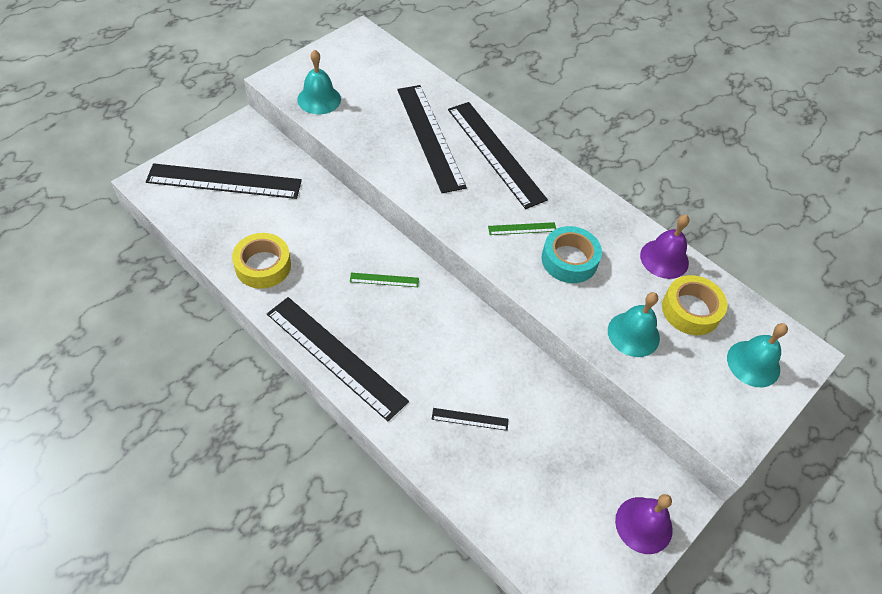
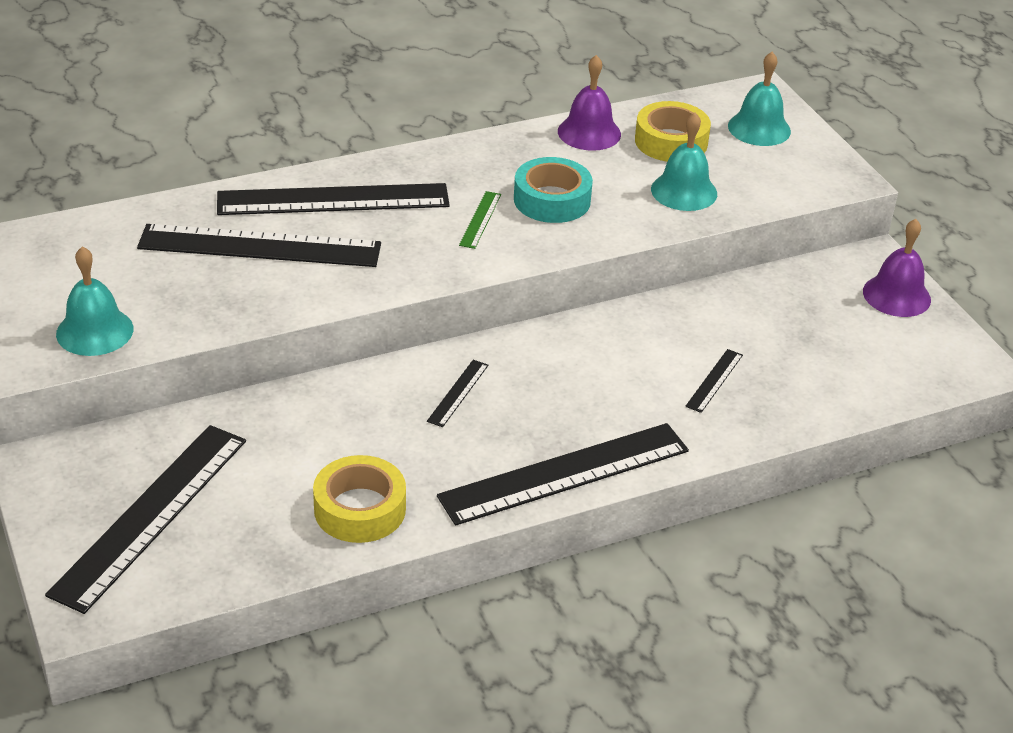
camera: 65 degrees left, 15 degrees down
(384, 280) = (458, 393): green ruler -> black ruler

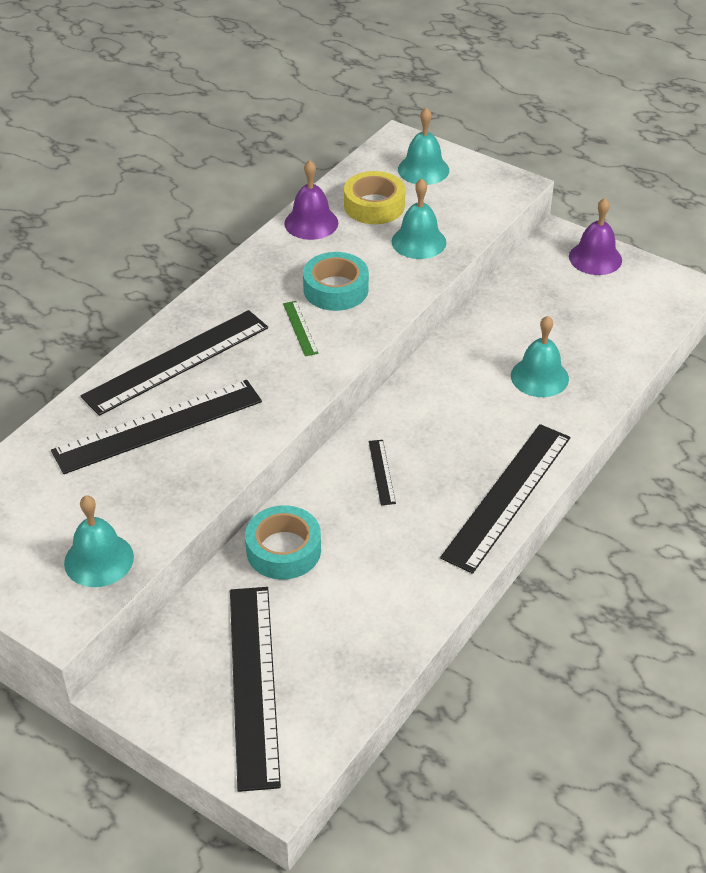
camera: 30 degrees left, 5 degrees up
(294, 416) = (283, 550): none -> turquoise tape
(360, 509) = (397, 596): yellow tape -> none
(714, 380) = (539, 377): black ruler -> turquoise bell

